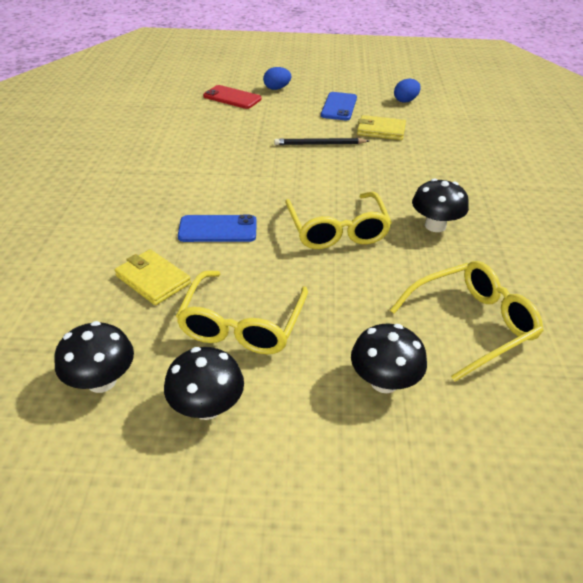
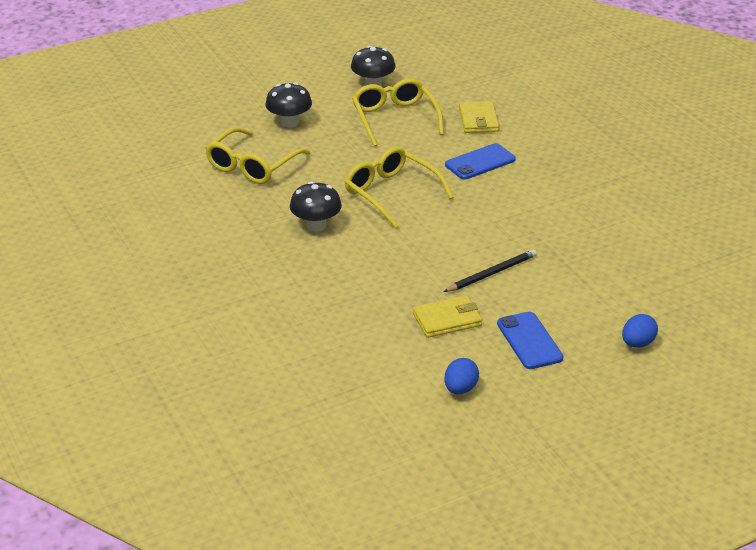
camera: 150 degrees right, 5 degrees down
(102, 381) = (438, 75): black mushroom -> none
(153, 280) = (478, 120): yellow wallet -> yellow wallet turned 75 degrees clockwise
(232, 97) = (664, 304): red phone -> none

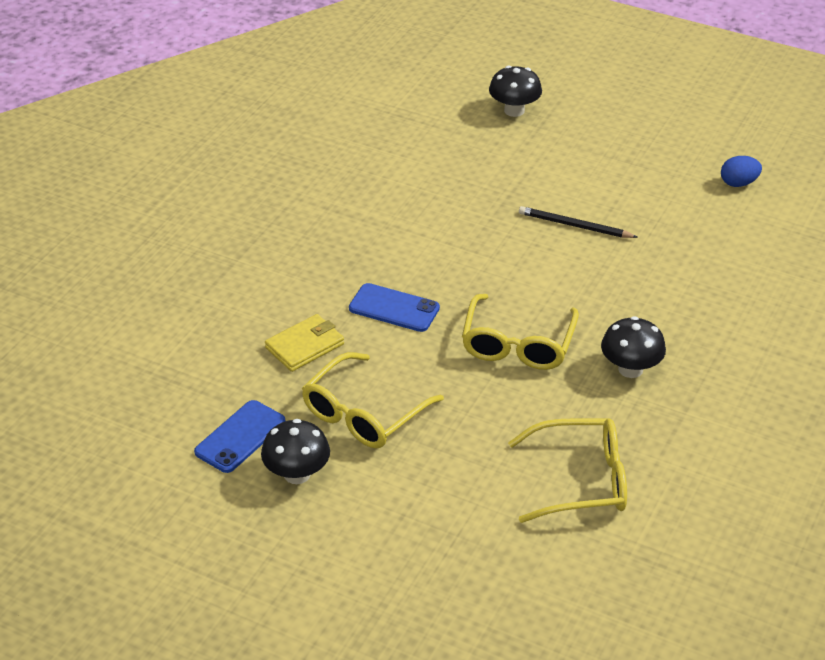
camera: 125 degrees left, 5 degrees up
(289, 122) = (458, 502): black mushroom -> black mushroom (514, 110)
(447, 320) = (667, 224): yellow wallet -> none
(529, 341) = (639, 172): blue phone -> blue phone (240, 437)
(637, 343) = (578, 122): blue egg -> none

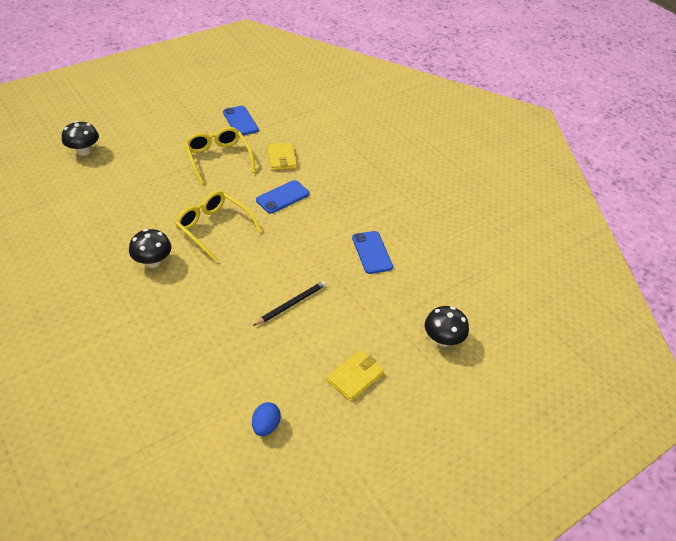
camera: 115 degrees right, 5 degrees up
(297, 474) = (202, 128): black mushroom -> black mushroom (83, 151)
(429, 195) = (372, 252): none -> blue phone
(580, 480) = (105, 205): yellow glasses -> none
(622, 150) = (355, 377): none -> yellow wallet

